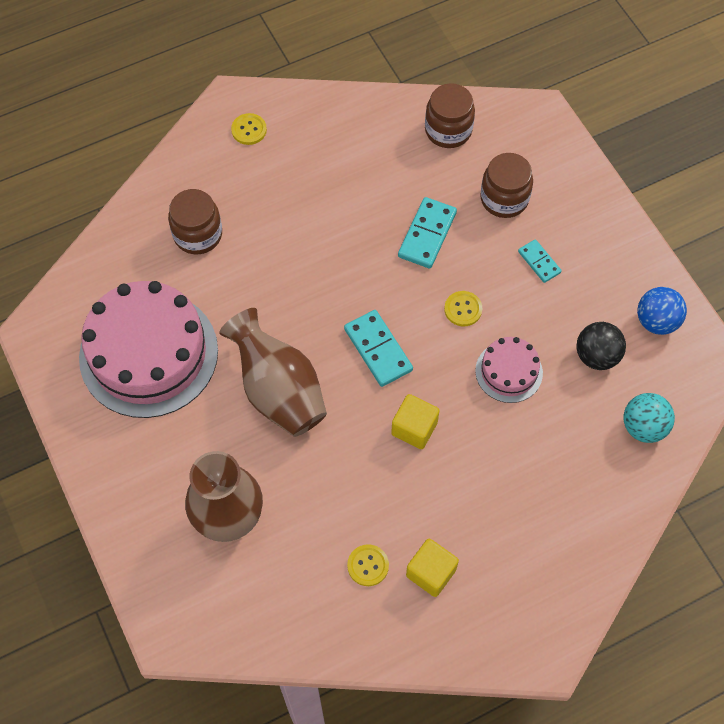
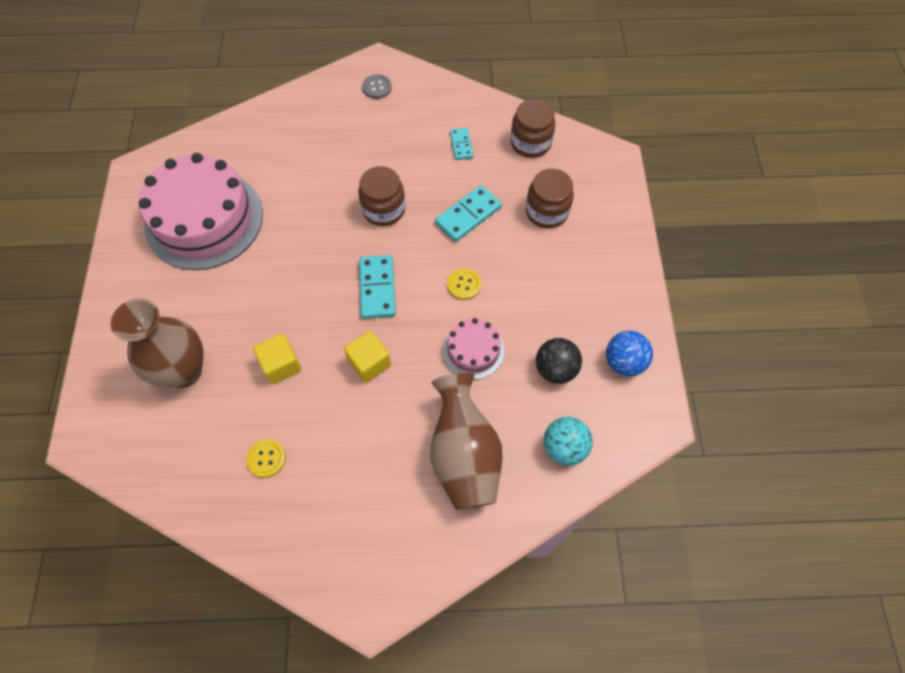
camera: 25 degrees right, 0 degrees up
(198, 234) = (293, 148): brown jar -> brown jar (383, 209)
(249, 130) = (377, 87): yellow button -> grey button
(278, 390) = (282, 287): brown vase -> brown vase (464, 455)
(431, 572) = (313, 489): yellow cube -> yellow cube (281, 365)
(539, 262) = (548, 272): turquoise domino -> turquoise domino (461, 145)

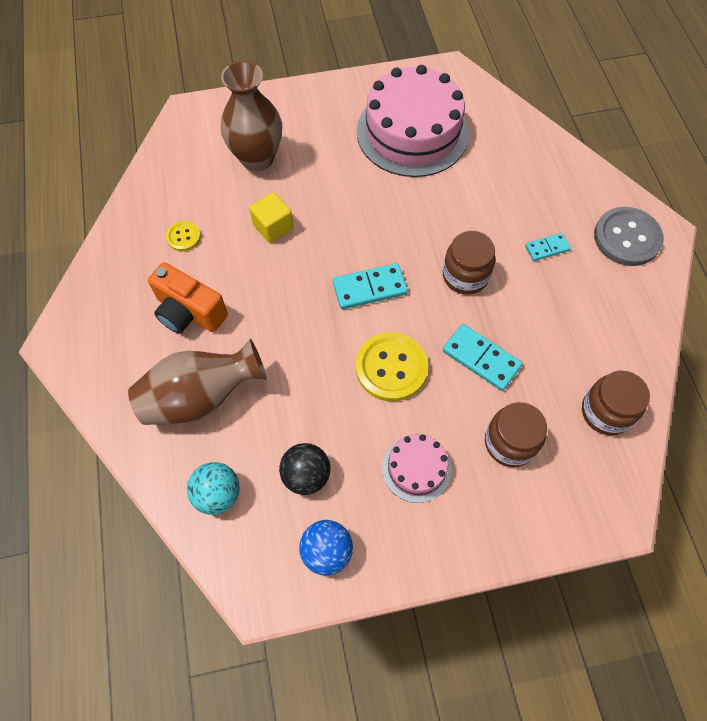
camera: 80 degrees right, 0 degrees up
(364, 459) = (189, 312): none -> orange camera
(369, 363) = (286, 297): yellow cube -> none
(377, 87) = (627, 238): grey button -> grey button, size x1.94
(461, 145) = (576, 336): turquoise domino -> turquoise domino (547, 248)
(464, 284) = (391, 368): yellow button -> yellow button, size x1.94
(473, 350) = (315, 389): pink cake -> pink cake (416, 468)

